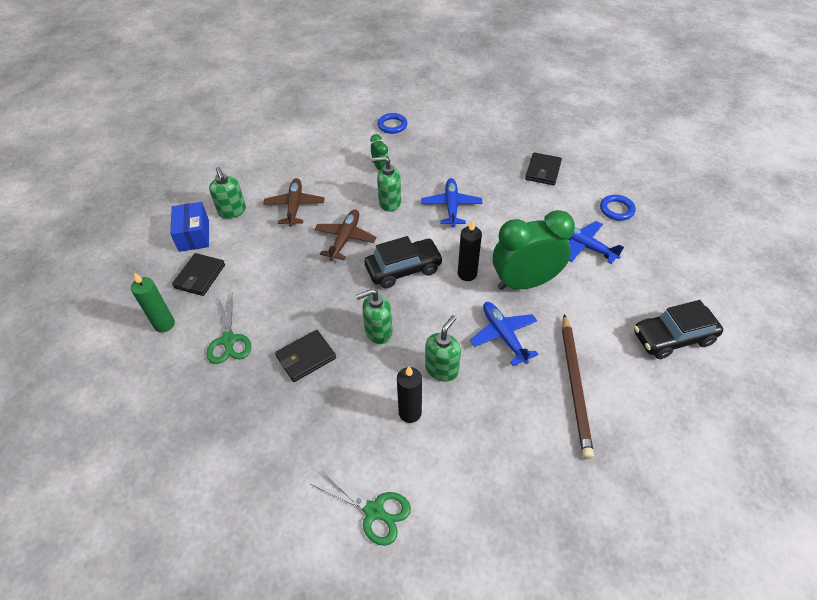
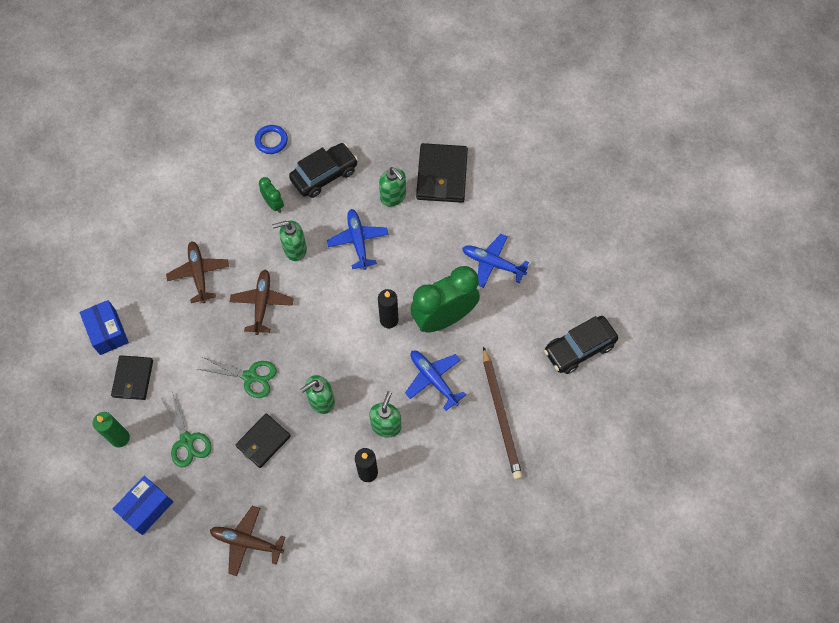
camera: 15 degrees left, 15 degrees up
(161, 395) = (147, 508): none -> blue box
(232, 211) = (136, 294): green soap dispenser -> green soap dispenser (393, 197)
(253, 456) = (247, 542): none -> brown plane
(374, 511) = (359, 562): green scissors -> green scissors (250, 377)
(403, 269) = (328, 327): black car -> black car (324, 175)
(543, 171) = (441, 175): black wallet -> black wallet, size x1.54
(616, 210) = (519, 212): blue ring -> none

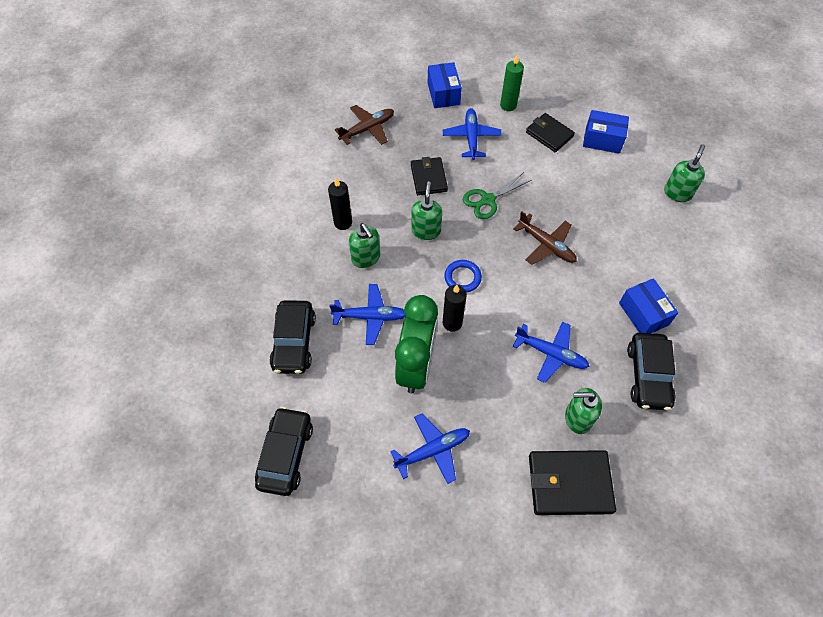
camera: 130 degrees right, 5 degrees down
(187, 441) = (471, 138): green scissors -> blue plane
(199, 274) = (610, 220): brown plane -> none
(271, 141) = (722, 358): blue ring -> blue ring (462, 278)
(274, 204) = (643, 314): green clock -> blue box
(294, 249) = (581, 300): green soap dispenser -> green soap dispenser (677, 193)
(441, 175) = (569, 483): black wallet -> black wallet turned 45 degrees counterclockwise
(501, 415) = (294, 342): brown pencil -> black car

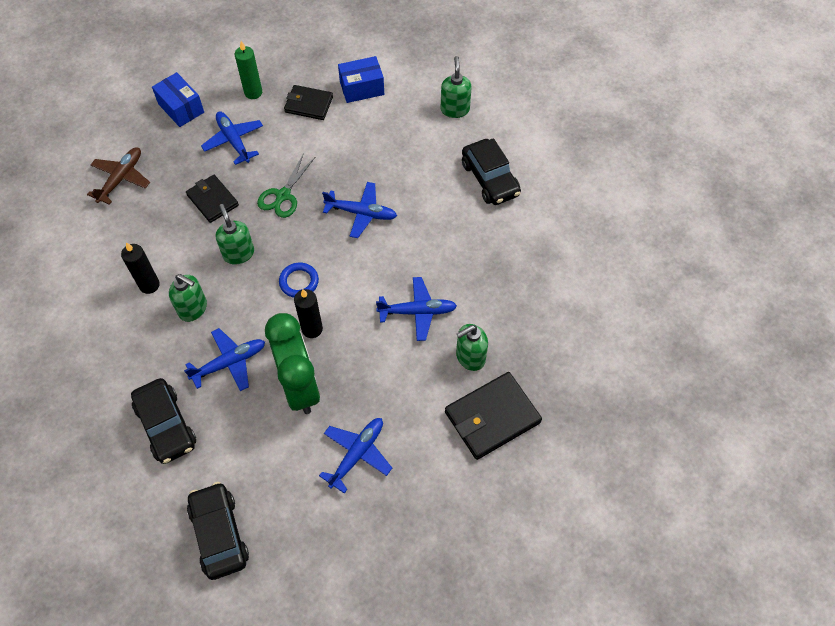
camera: 30 degrees left, 0 degrees up
(546, 245) = (361, 213): brown plane -> blue plane
(643, 314) = (480, 235): blue box -> none
(648, 376) = (511, 289): black car -> black car (490, 179)

